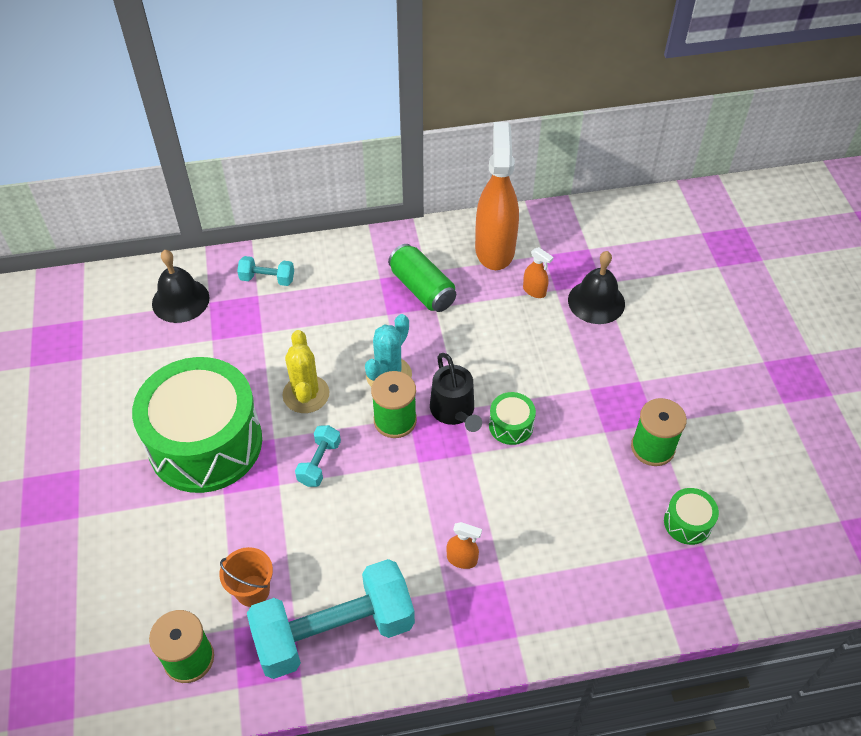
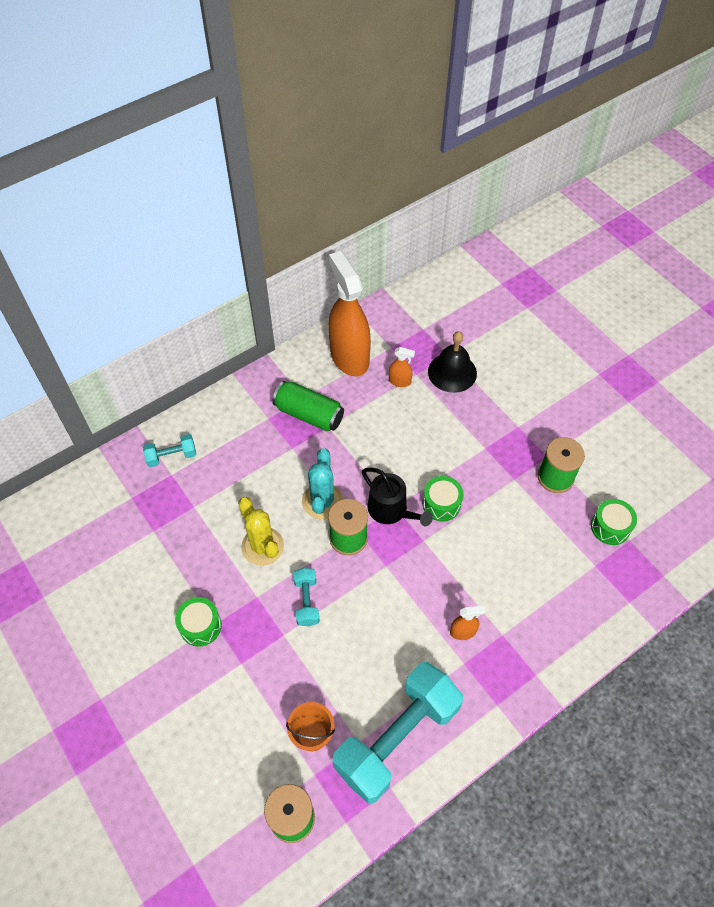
camera: 25 degrees left, 5 degrees up
(180, 300) = (104, 506): black bell -> none
(205, 443) = (200, 626): green drum -> green drum, size x0.40

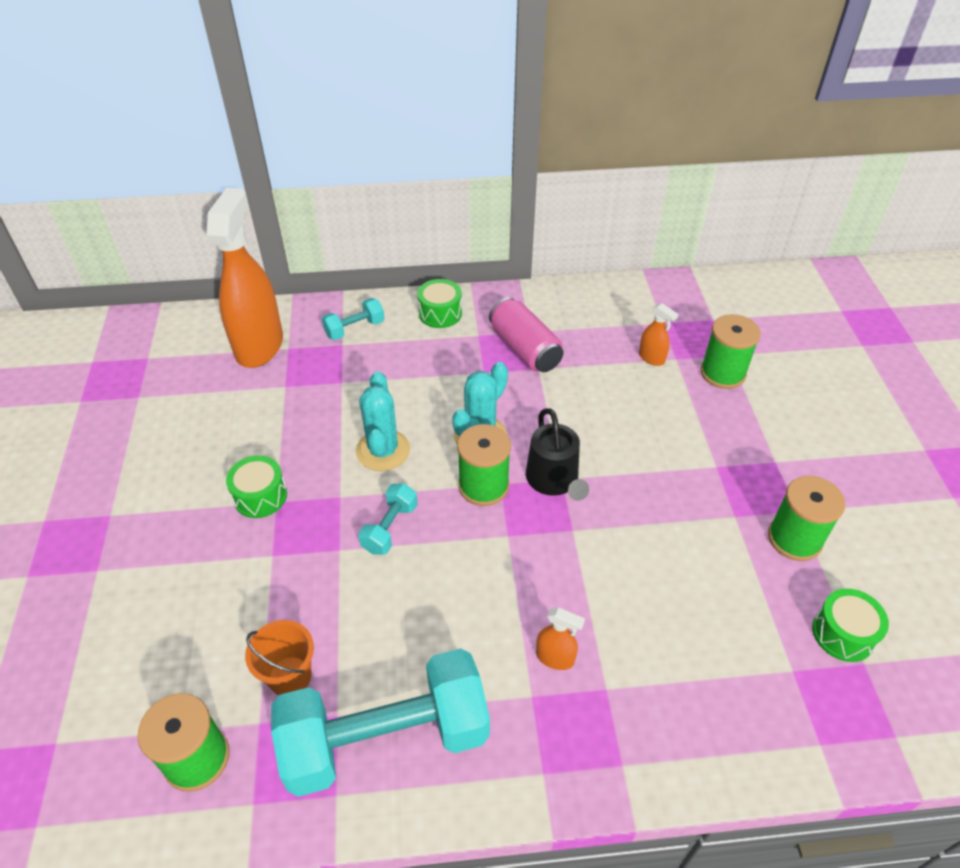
camera: 30 degrees right, 10 degrees down
(172, 456) = (355, 329): turquoise dumbbell -> turquoise dumbbell turned 45 degrees counterclockwise
(262, 546) = (383, 450): yellow cactus -> turquoise cactus
(309, 414) = (525, 349): green can -> pink can
(349, 357) = (608, 314): orange spray bottle -> orange spray bottle (259, 345)
(441, 504) = (621, 501): green drum -> green drum (440, 313)
(452, 372) = (722, 373): black bell -> green spool

